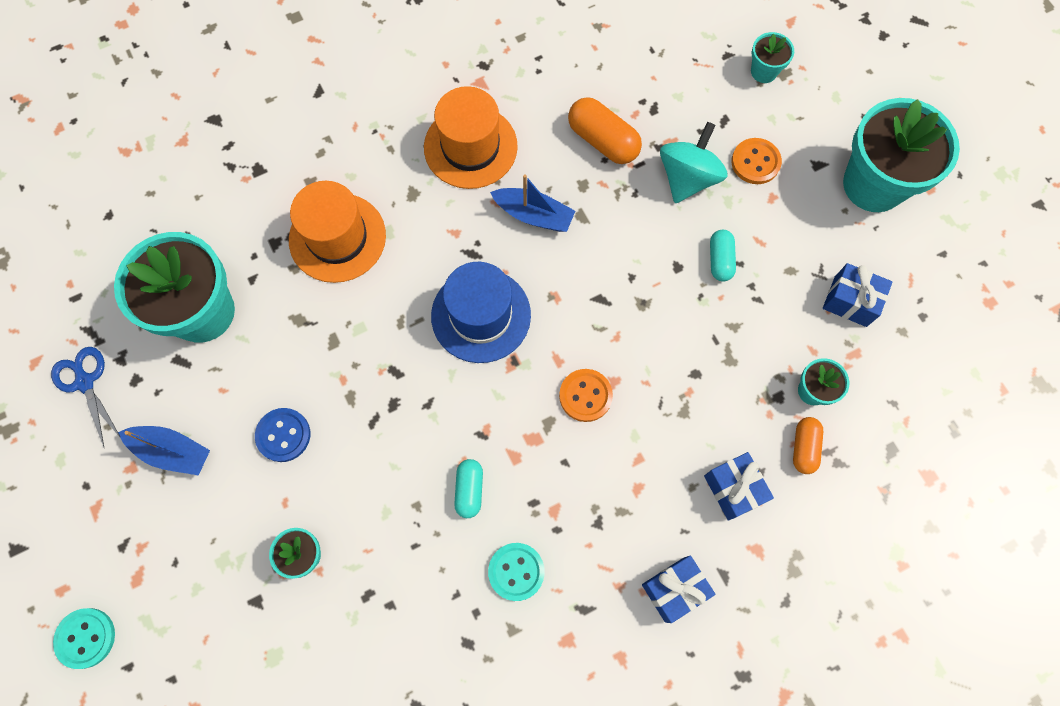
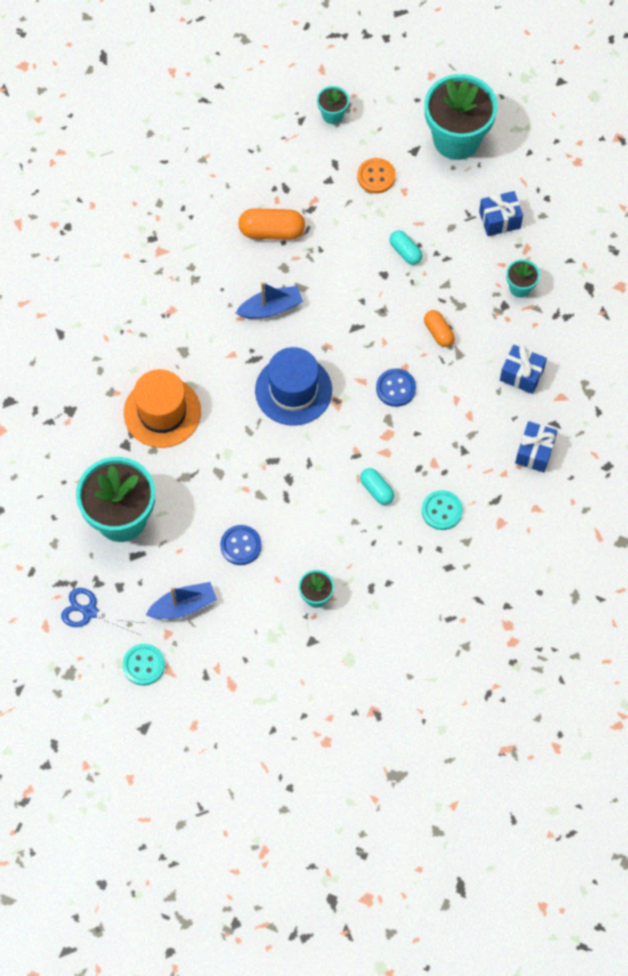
camera: 40 degrees left, 5 degrees down
(86, 638) = (233, 736): turquoise button -> turquoise button (143, 665)
(470, 147) = (193, 296): orange hat -> none
(585, 396) = (395, 388): orange button -> blue button
(687, 178) = (343, 216): turquoise spinning top -> none
(804, 447) = (541, 322): orange capsule -> orange capsule (438, 332)

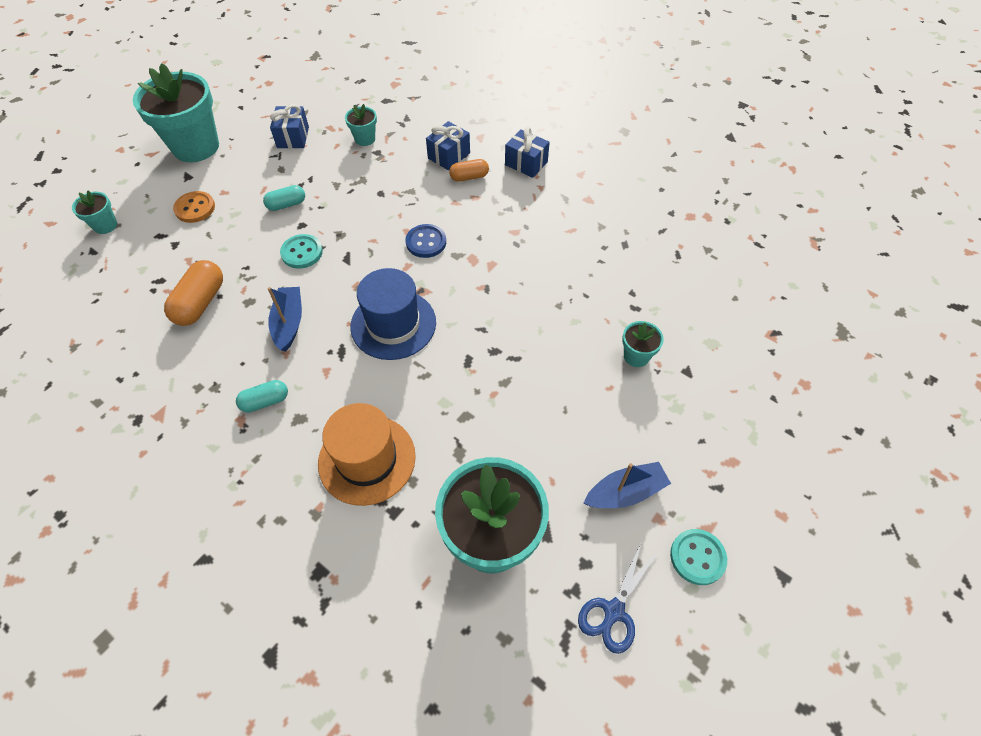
camera: 75 degrees left, 10 degrees down
(183, 606) = (625, 492): blue boat -> blue boat turned 75 degrees clockwise
(240, 545) = (561, 414): blue button -> none
(376, 490) = (529, 280): turquoise capsule -> turquoise capsule (265, 401)
(438, 332) = (382, 200): orange capsule -> orange capsule (469, 177)
(441, 511) = (565, 236): turquoise button -> turquoise button (302, 252)

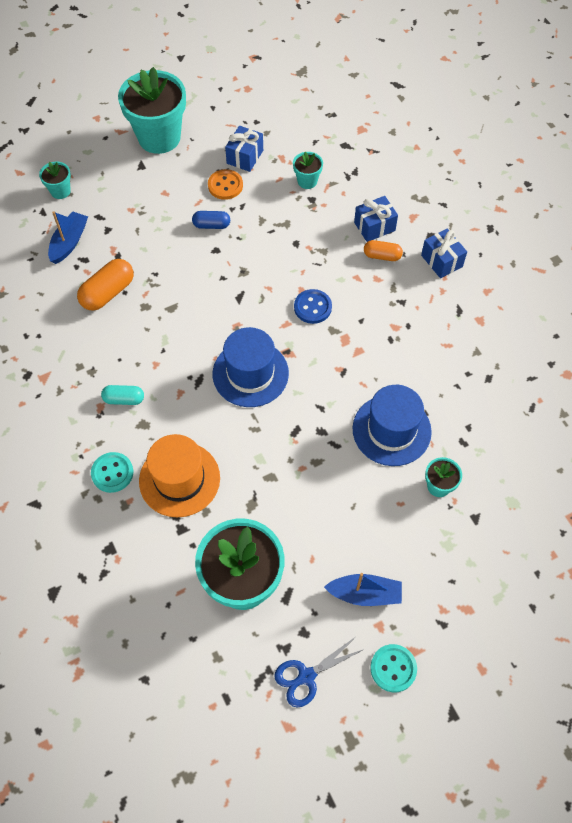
camera: 25 degrees right, 5 degrees up
(195, 208) = (136, 200): orange button -> orange button (225, 185)
(286, 205) = (211, 225): turquoise capsule -> blue capsule
(289, 323) = (168, 339): blue boat -> blue boat (69, 242)
(302, 252) = (205, 277): turquoise button -> turquoise button (112, 473)
(562, 323) = (391, 430): none -> blue hat

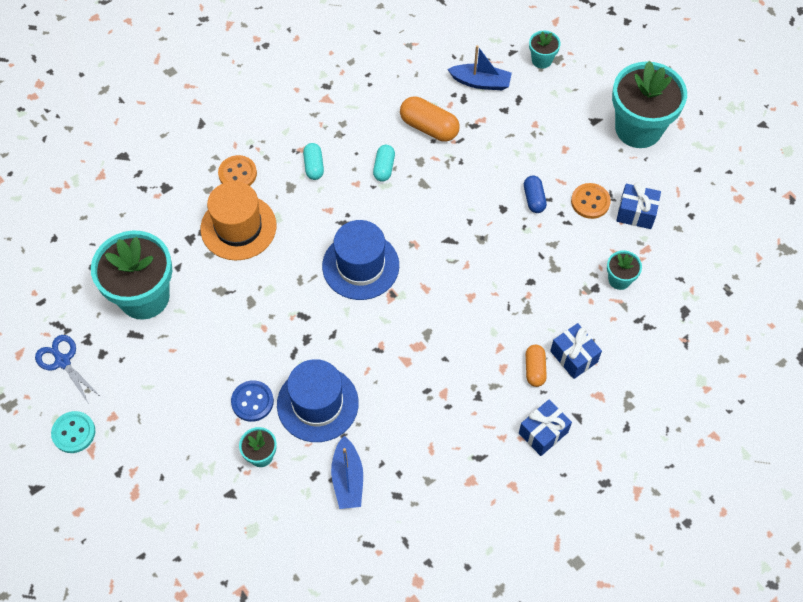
camera: 80 degrees right, 0 degrees up
(112, 473) = (237, 173): turquoise button -> orange button
(144, 337) = (384, 168): none -> turquoise capsule
(312, 307) = (451, 310): blue button -> blue button (252, 401)
(364, 594) = (142, 400): blue boat -> blue boat (347, 479)

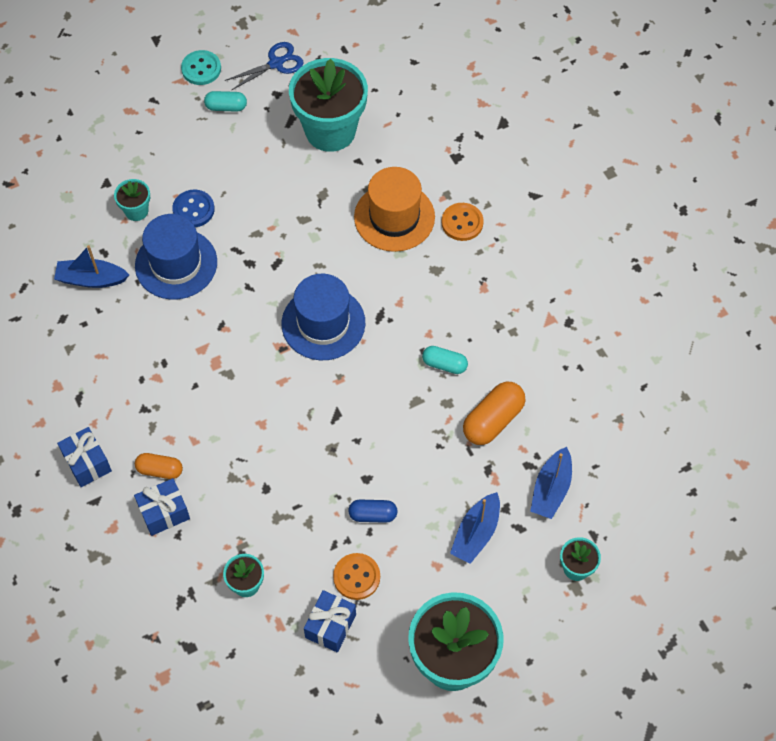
camera: 100 degrees right, 0 degrees up
(314, 166) = (459, 295): turquoise capsule -> turquoise capsule (226, 107)
(530, 126) = (476, 533): none -> blue boat

